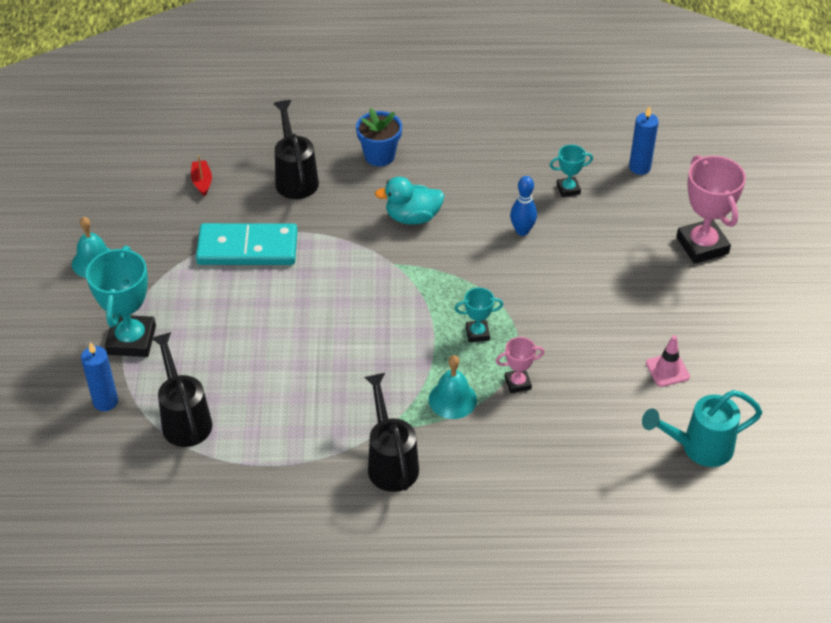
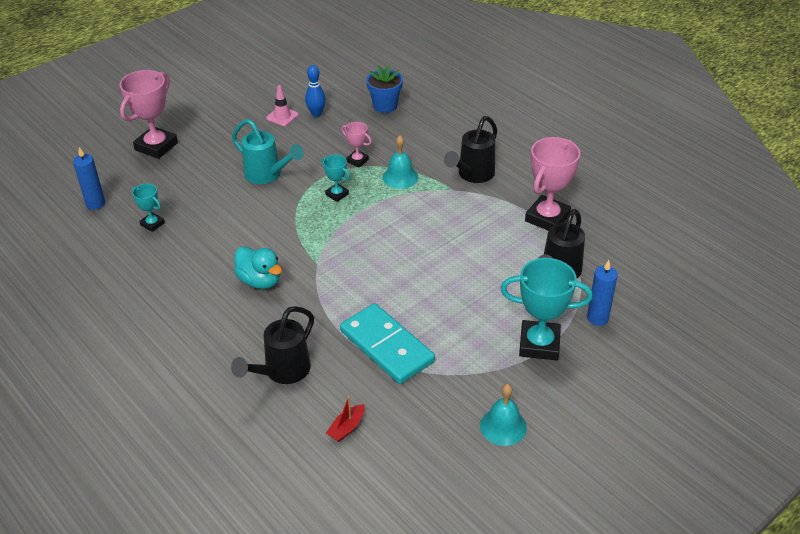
camera: 130 degrees left, 5 degrees down
(131, 340) = (539, 344): turquoise trophy -> turquoise trophy turned 45 degrees clockwise
(259, 471) = (547, 218): none -> pink trophy
(379, 156) = (206, 339): blue flower pot -> blue flower pot (385, 106)
(522, 231) = (219, 223): blue bowling pin -> blue bowling pin (316, 114)
(698, 448) = (327, 86): turquoise watering can -> turquoise watering can (268, 175)

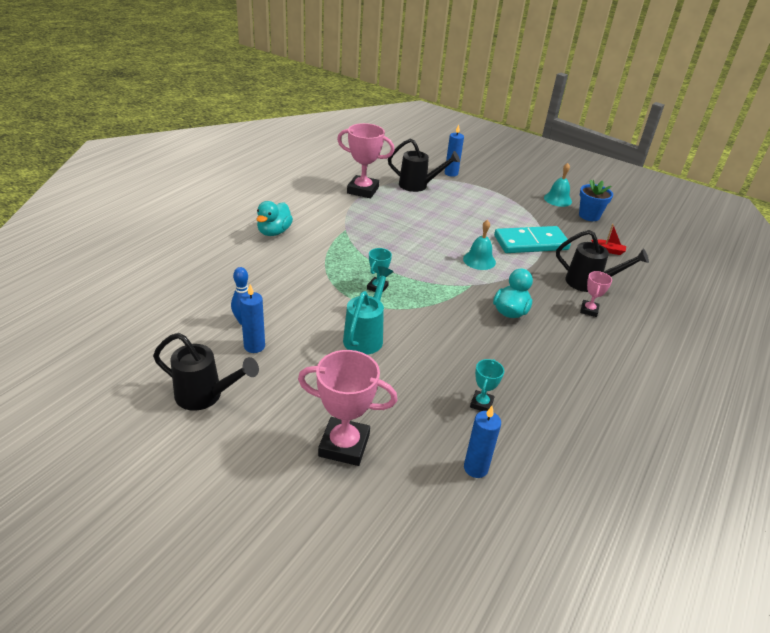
camera: 110 degrees left, 5 degrees down
(282, 116) = (254, 346): pink traffic cone -> blue candle
(357, 160) = (321, 282): pink trophy -> pink trophy (589, 310)
(385, 106) = (222, 277): blue flower pot -> blue flower pot (589, 216)
(387, 346) = (531, 243): turquoise domino -> turquoise domino turned 45 degrees clockwise
(400, 177) = (338, 256): turquoise bell -> turquoise bell (479, 260)
(457, 140) = (274, 232): none -> turquoise duck
(472, 175) = (322, 222): black watering can -> black watering can (206, 396)
(539, 344) = (486, 190): turquoise trophy -> none

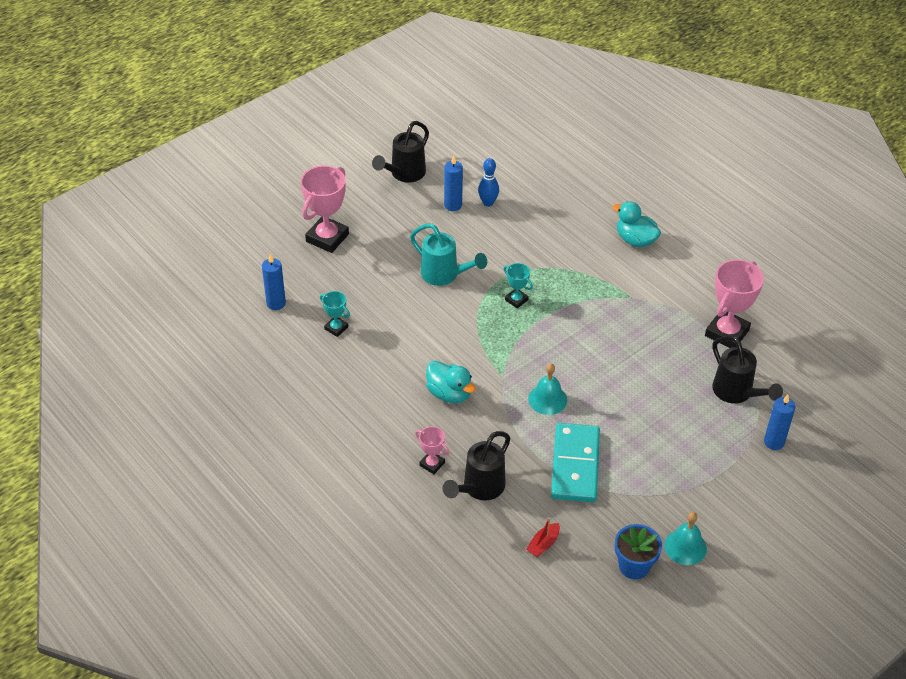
camera: 110 degrees right, 10 degrees up
(418, 185) = (737, 393): black watering can -> black watering can turned 60 degrees counterclockwise

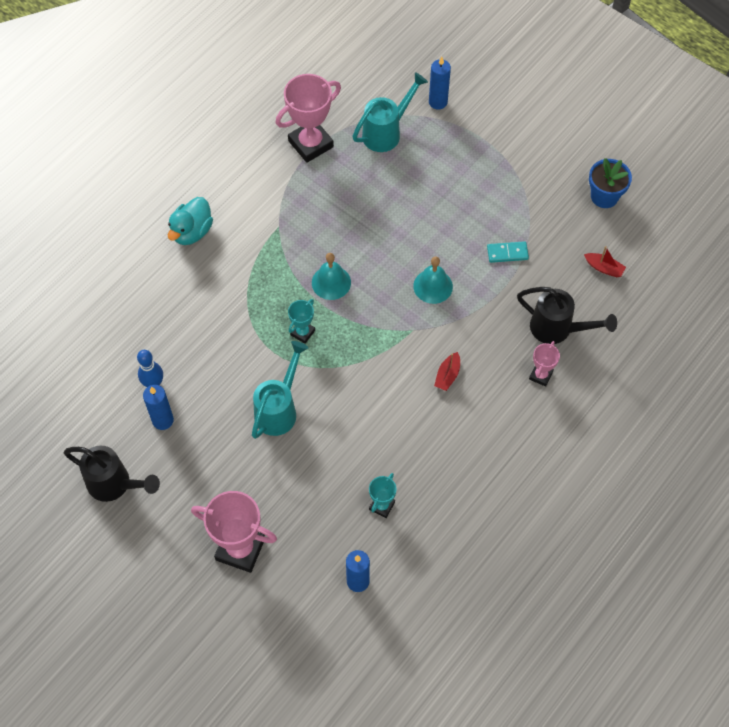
camera: 100 degrees left, 15 degrees up
(449, 393) = (447, 375): turquoise duck -> red boat
(575, 465) = (507, 253): turquoise domino -> turquoise domino, size x0.46
(685, 547) = (572, 160): turquoise bell -> turquoise bell (331, 282)
(727, 333) = (310, 144): pink trophy -> pink trophy turned 60 degrees counterclockwise
(737, 393) = (386, 132): black watering can -> turquoise watering can

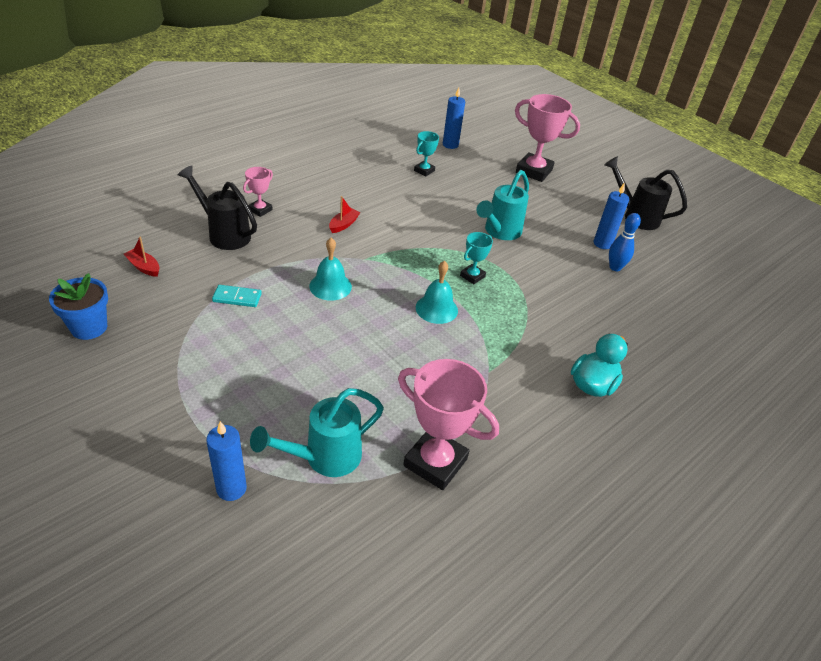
camera: 175 degrees left, 20 degrees down
(310, 144) = (435, 462): pink trophy -> pink trophy turned 60 degrees clockwise

